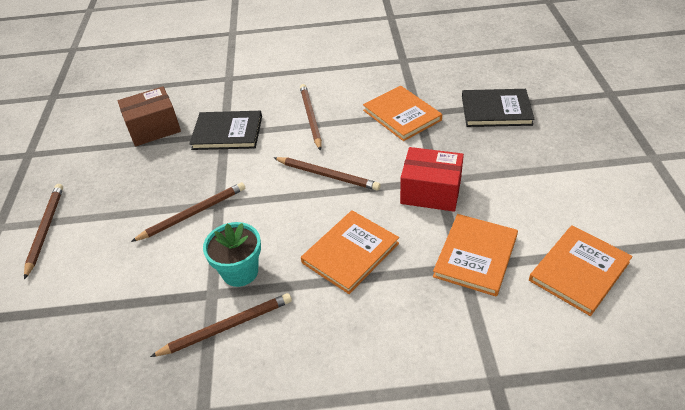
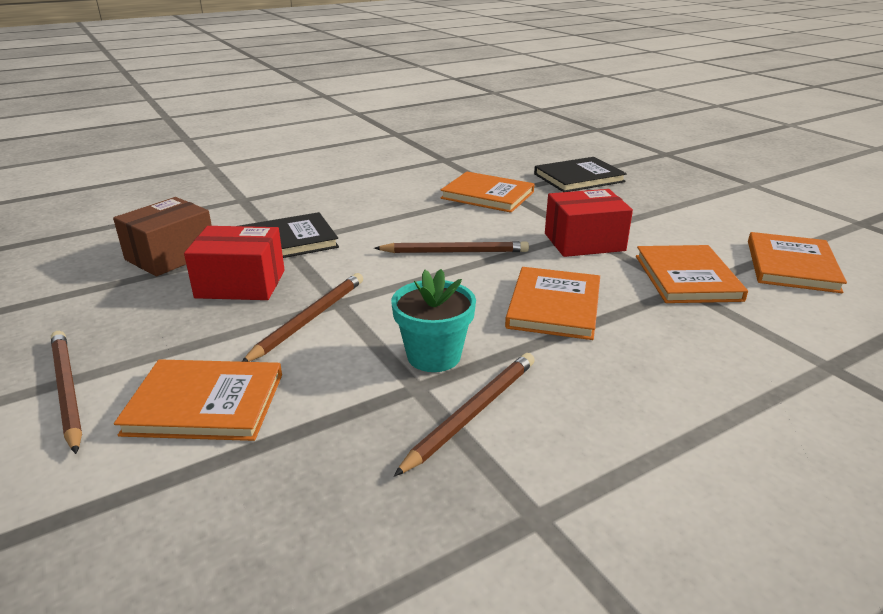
camera: 30 degrees left, 15 degrees down
(100, 264) = (205, 404): none -> orange book
(176, 168) = (241, 284): none -> red box
(310, 118) = (384, 213): brown pencil -> none

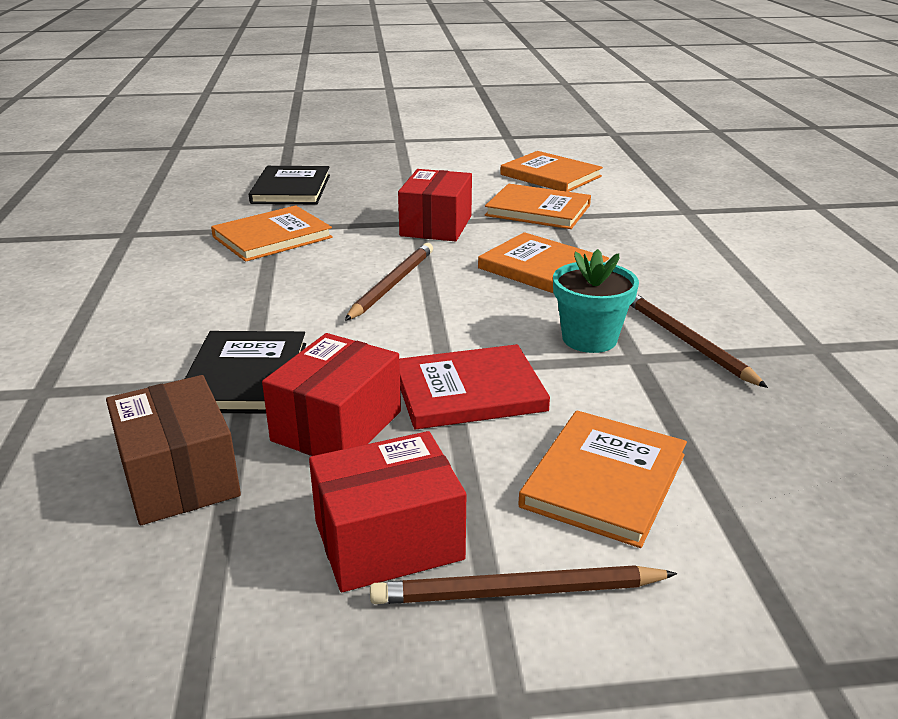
camera: 65 degrees left, 0 degrees up
(118, 332) = (388, 540): none -> red box
(309, 319) = (469, 391): brown pencil -> red book

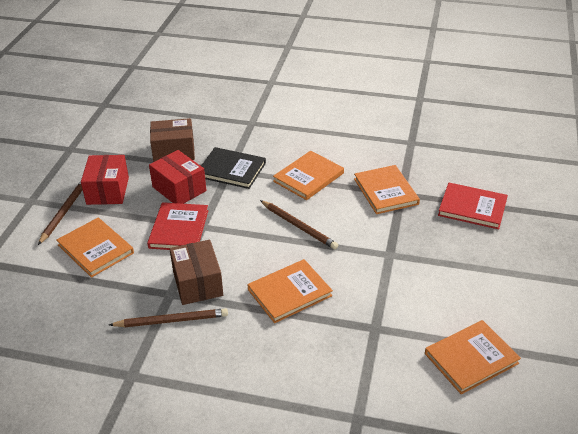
camera: 110 degrees right, 10 degrees up
(291, 189) = (472, 208): black book -> red book
(436, 226) = (378, 262): red box -> none
(538, 210) = (390, 323): orange book -> orange book (308, 177)
(589, 339) = (197, 283): turquoise flower pot -> brown box

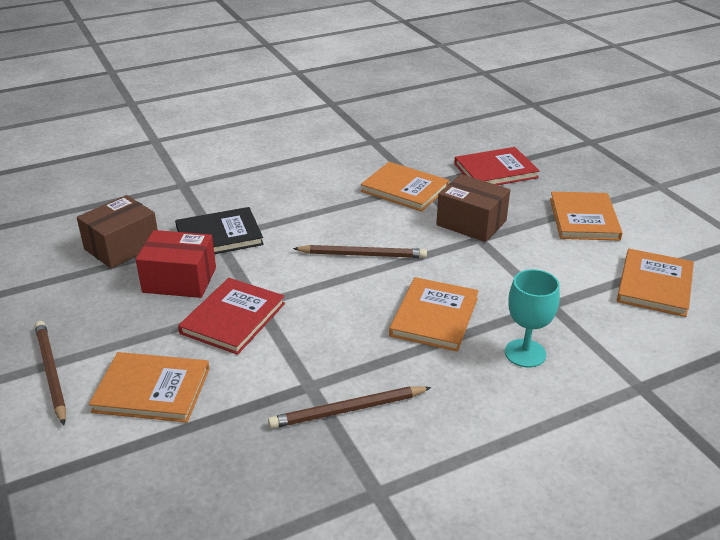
camera: 40 degrees left, 5 degrees down
(107, 190) = (84, 322): red box -> none
(172, 320) = (348, 410): brown pencil -> brown pencil turned 150 degrees counterclockwise
(179, 229) = (233, 318): red book -> red book turned 60 degrees clockwise
(197, 283) = (327, 359): brown box -> brown box (471, 223)
(308, 177) = (313, 208): orange book -> orange book (584, 219)
(313, 350) = (525, 353): none -> turquoise goblet

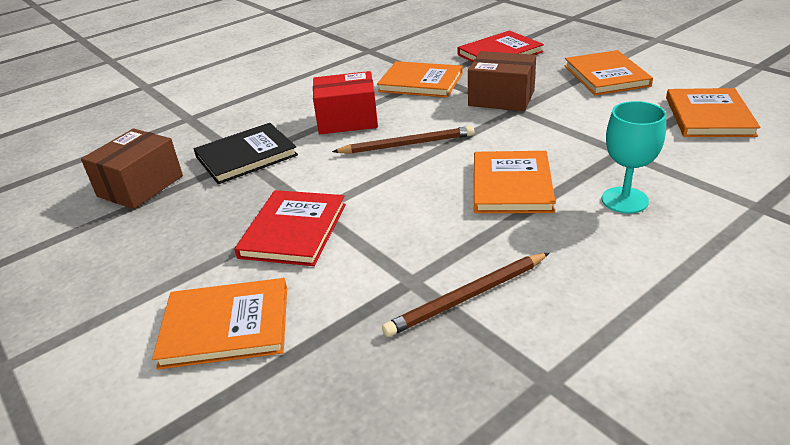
camera: 10 degrees left, 0 degrees up
(51, 372) = (91, 334): brown pencil -> none
(179, 280) = (217, 205): red box -> red box (347, 120)

